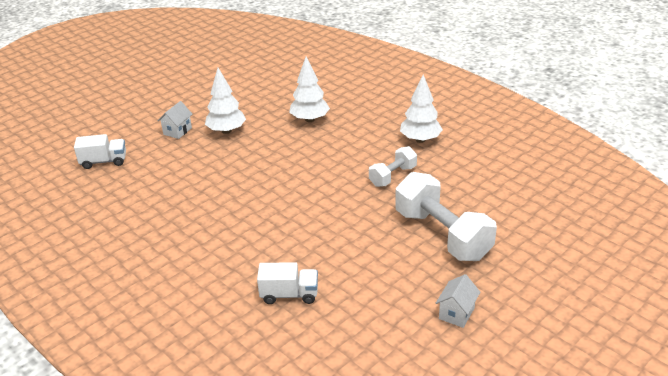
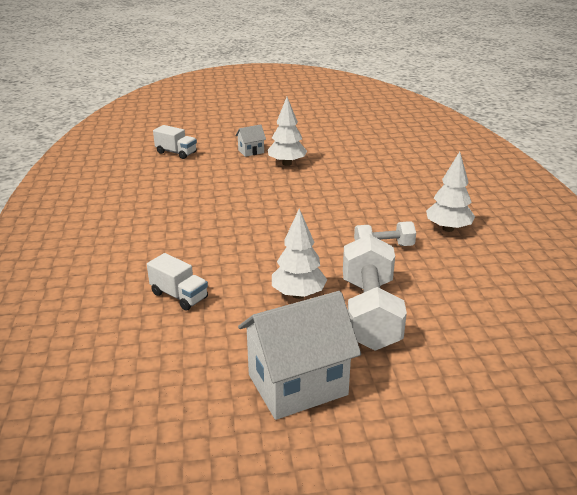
camera: 35 degrees right, 5 degrees down
(309, 119) = (364, 178): white tree -> white tree (298, 294)
(456, 313) = (297, 385): white house -> white house, size x2.17

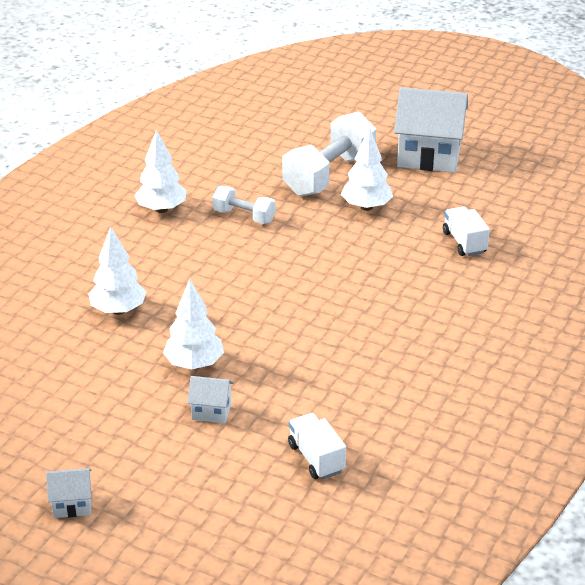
camera: 145 degrees left, 5 degrees up
(269, 114) = (72, 505): none -> white house
(367, 170) = (118, 310): none -> white tree

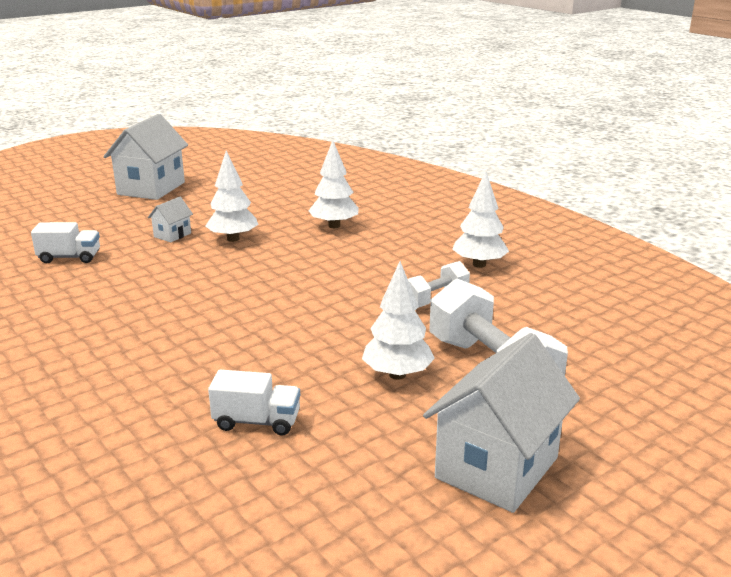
camera: 115 degrees right, 10 degrees down
(72, 505) = (151, 188): white house -> white house, size x2.17

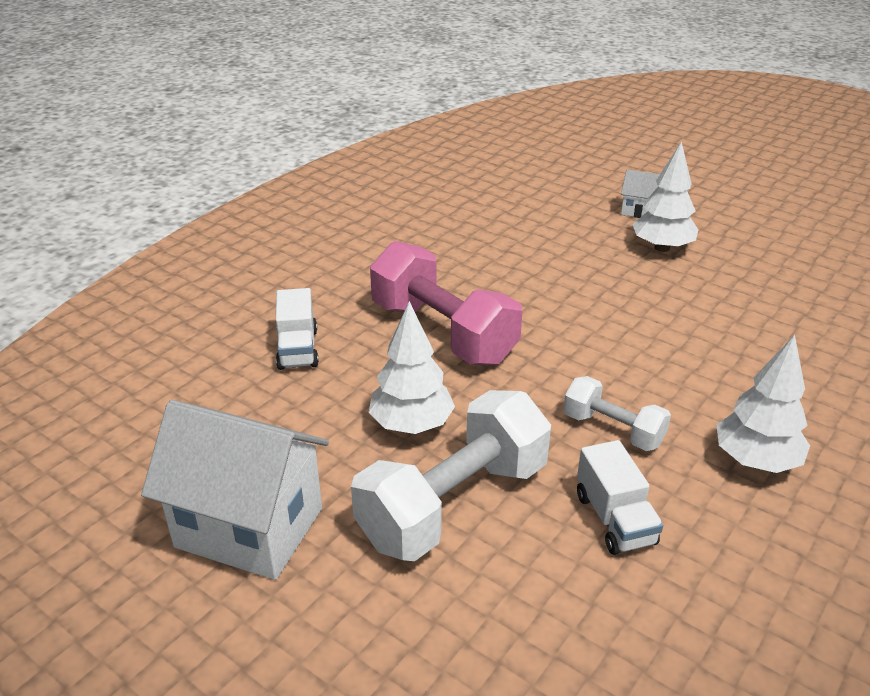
camera: 75 degrees right, 10 degrees up
(70, 257) = (545, 175): white truck -> white truck (614, 519)
(151, 188) = (746, 167): white house -> none
(282, 343) = (443, 333): none -> pink dumbbell
(334, 226) = (767, 309): white tree -> none

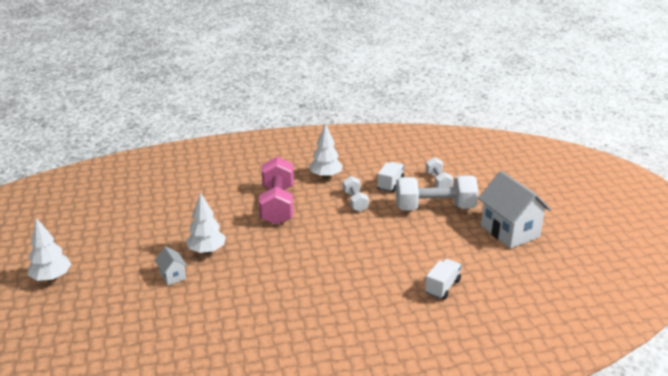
camera: 140 degrees left, 5 degrees down
(411, 425) = (424, 235): white tree -> white tree (52, 278)
(443, 333) = (369, 262): pink dumbbell -> pink dumbbell (277, 205)
(529, 599) = (438, 182): none -> white dumbbell

